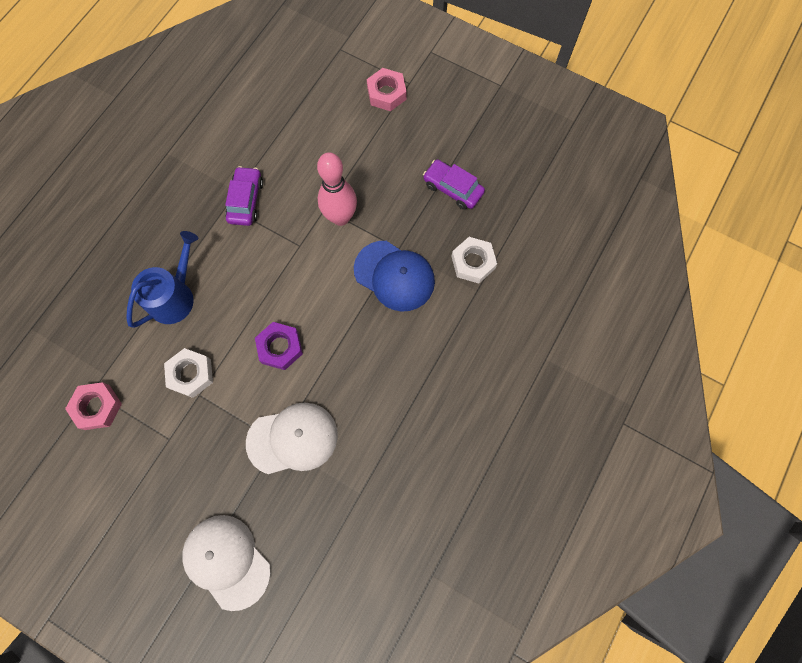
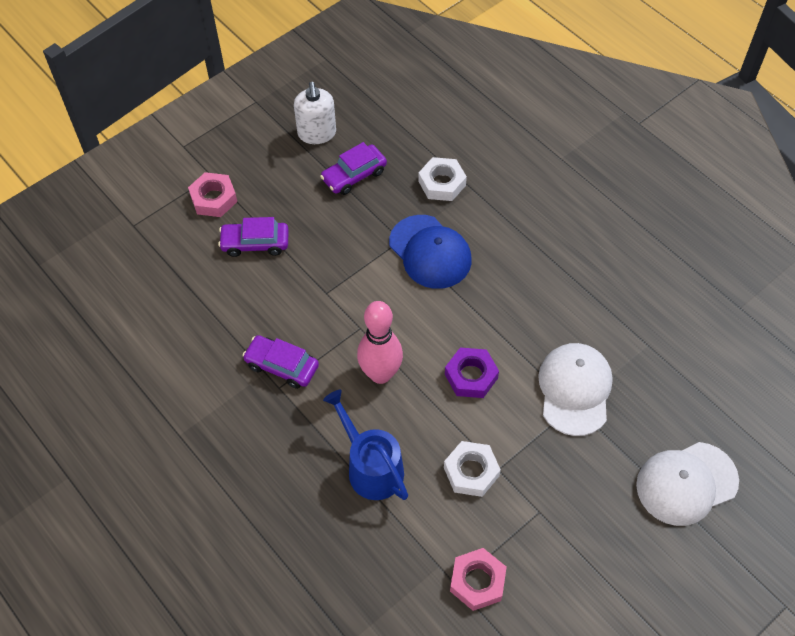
camera: 70 degrees left, 15 degrees down
(340, 217) = (343, 281): pink bowling pin -> pink bowling pin (380, 374)
(354, 139) = (255, 243): none -> purple car
(394, 276) = (430, 252): blue cap -> blue cap turned 90 degrees clockwise
(486, 144) = (317, 133): none -> white soap dispenser

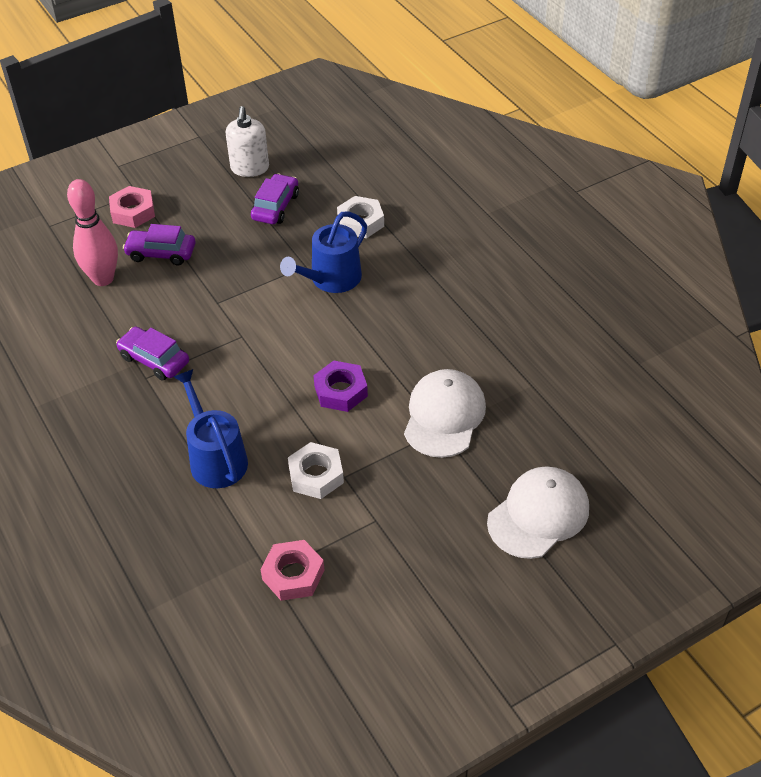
camera: 10 degrees right, 10 degrees down
(354, 175) = (275, 206): purple car -> purple car turned 135 degrees clockwise
(380, 374) = (250, 378): pink bowling pin -> pink bowling pin (103, 279)
(430, 252) = (331, 279): blue cap -> blue watering can
(686, 483) = (538, 515): white cap -> white cap turned 150 degrees clockwise

